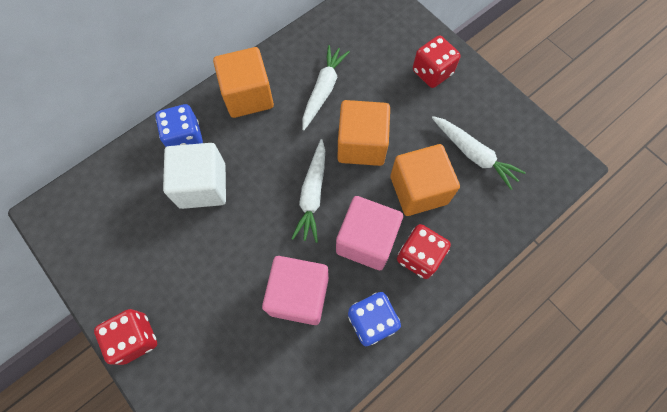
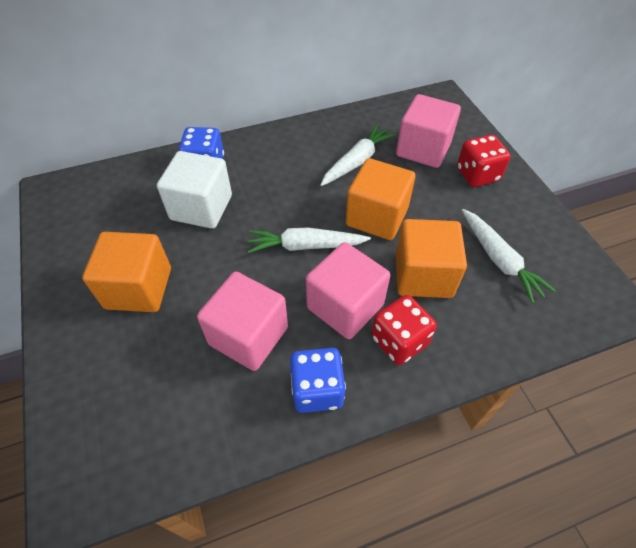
camera: 20 degrees right, 15 degrees down
(135, 338) = (64, 320): red dice -> none
(248, 96) = (281, 147): orange cube -> orange cube (138, 288)
(312, 194) = (306, 246): white carrot -> white carrot turned 60 degrees clockwise
(377, 58) = (423, 149): none -> pink cube

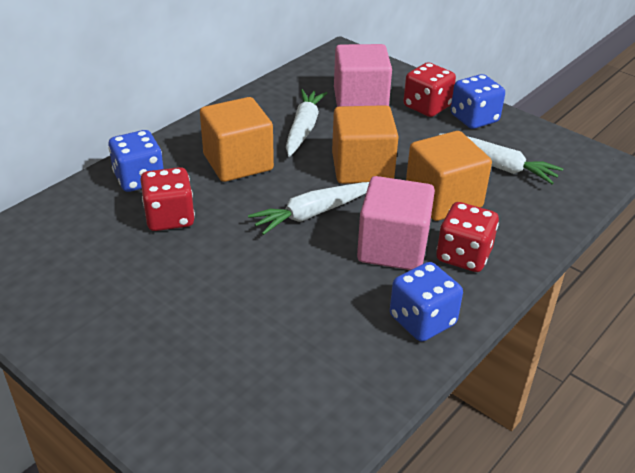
camera: 30 degrees left, 15 degrees down
(138, 288) = (162, 311): orange cube -> orange cube (238, 162)
(201, 207) = (169, 218): white cube -> red dice
(248, 336) = (319, 305): pink cube -> none
(512, 202) = (474, 118): none -> blue dice

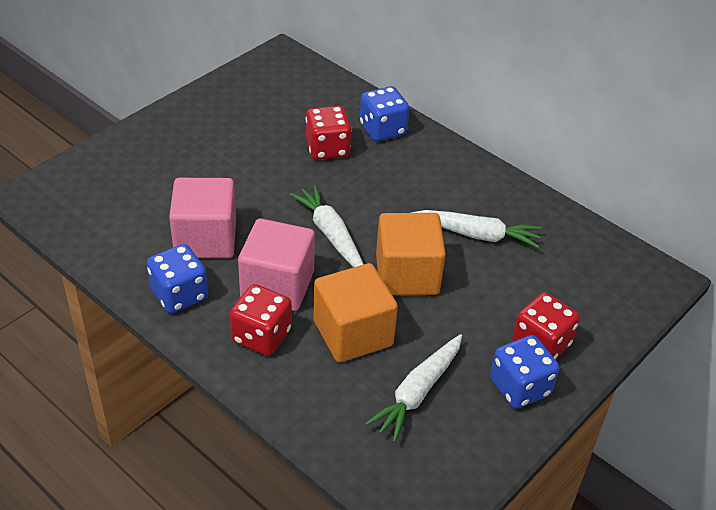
camera: 90 degrees right, 5 degrees up
(238, 162) = (411, 188): orange cube -> none
(360, 100) = (544, 284): pink cube -> pink cube (205, 239)

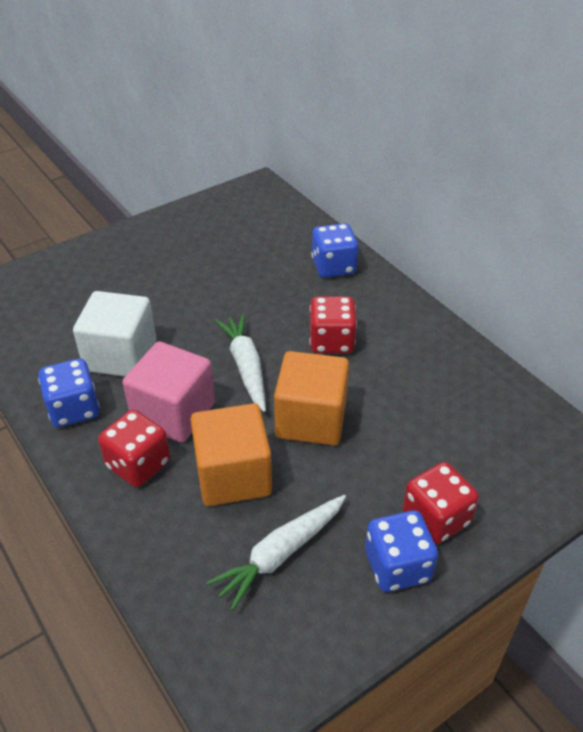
camera: 15 degrees right, 0 degrees up
(205, 239) = (121, 356): pink cube -> white cube
(327, 149) = (272, 280): red dice -> red dice (331, 341)
(477, 234) = (399, 385): white carrot -> none

